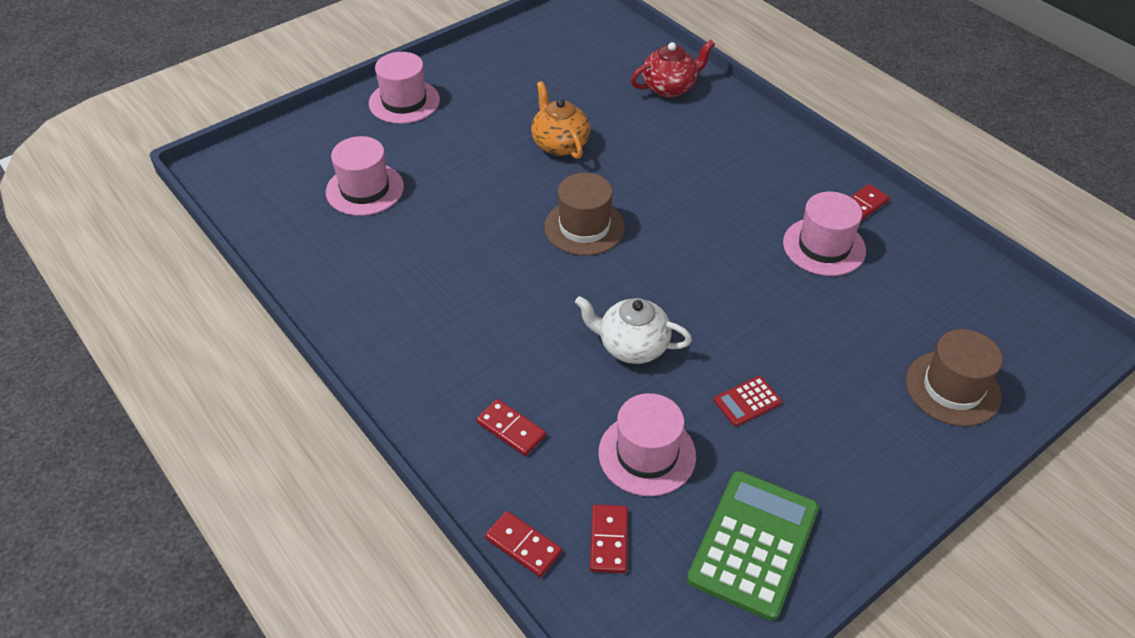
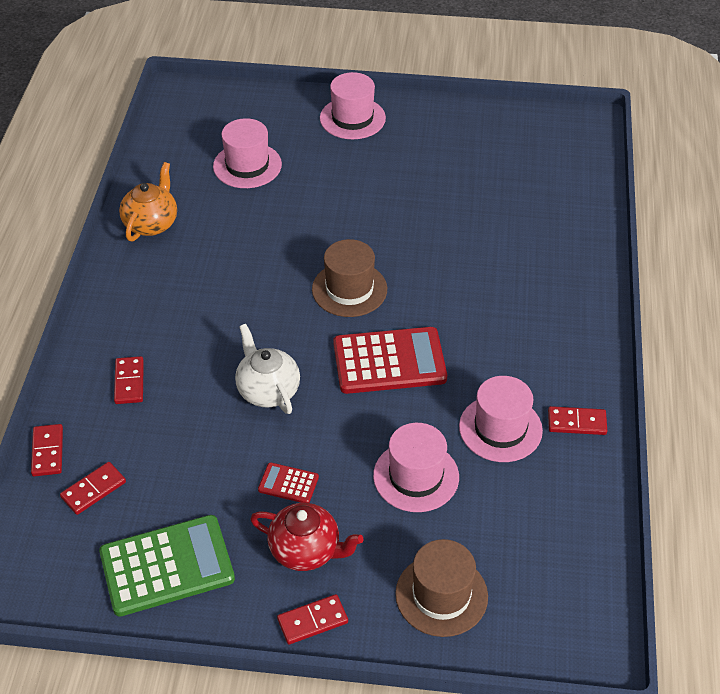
camera: 45 degrees right, 0 degrees up
(560, 144) = (416, 219): orange teapot -> orange teapot (151, 223)
(647, 454) = (182, 461): pink hat -> pink hat (416, 476)
(669, 87) = (561, 229): red teapot -> red teapot (306, 550)
(687, 257) = (389, 361): none -> red calculator
(907, 484) = (312, 621): none -> red domino

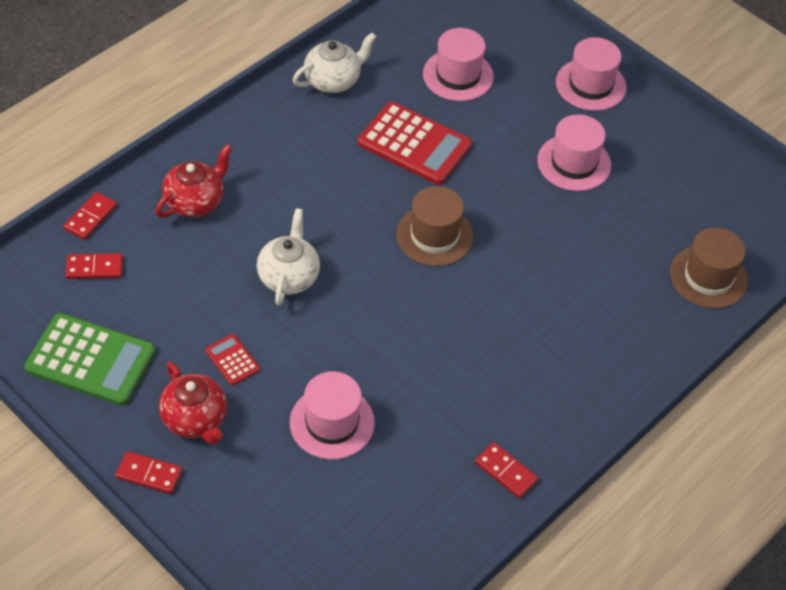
camera: 35 degrees right, 5 degrees up
(129, 382) = (195, 201): red domino -> red teapot
(151, 223) = (333, 80): orange teapot -> white teapot
(389, 361) = (405, 316): red calculator -> red calculator (414, 144)
(441, 595) = (258, 525): brown hat -> brown hat (708, 277)
(500, 428) = (437, 432): pink hat -> pink hat (574, 163)

